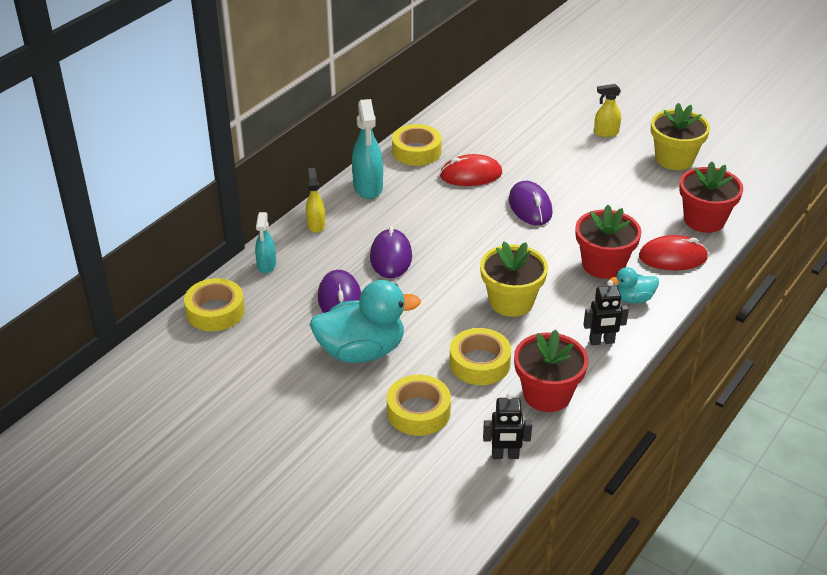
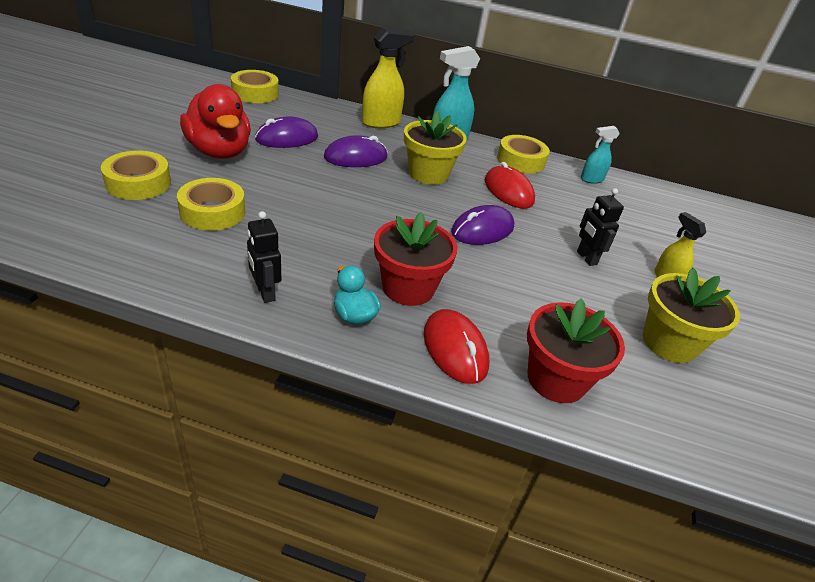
camera: 65 degrees right, 0 degrees up
(266, 265) = (318, 107): turquoise spray bottle -> turquoise spray bottle (591, 179)
(316, 225) = (381, 122): yellow spray bottle -> yellow spray bottle, size x1.68
(361, 351) = (219, 152): turquoise duck -> red duck
(505, 455) = (70, 234): black robot -> black robot (586, 258)
(511, 302) = (315, 226): yellow flower pot -> yellow flower pot (428, 174)
(547, 394) = (167, 257): red flower pot -> none

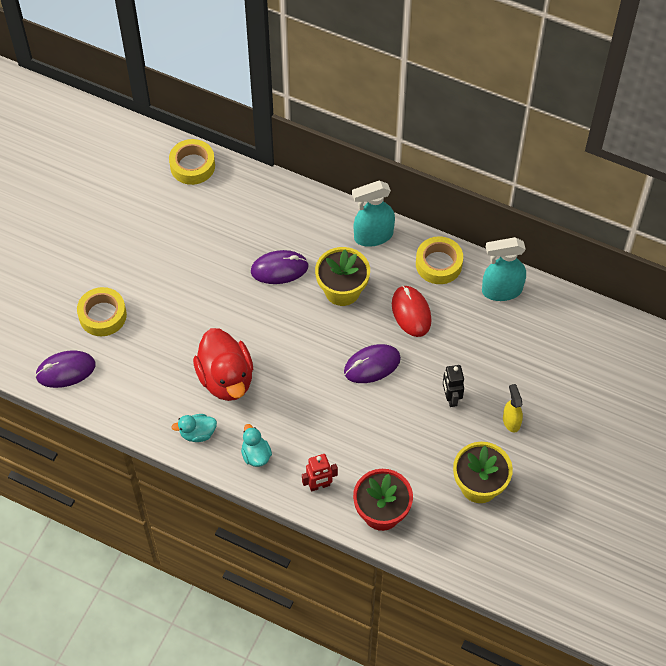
camera: 15 degrees right, 20 degrees up
(212, 212) = (160, 349): yellow tape -> none
(219, 152) = (162, 268): red duck -> red duck (226, 378)
(265, 293) = (197, 433): black robot -> turquoise duck
(287, 138) = (220, 243): purple mouse -> purple mouse (65, 370)
(381, 122) = (312, 208): yellow spray bottle -> none
(408, 288) = (298, 429): red flower pot -> none
(455, 349) = (319, 485): red mouse -> red robot
(591, 179) = (501, 290): turquoise spray bottle -> turquoise spray bottle, size x1.68

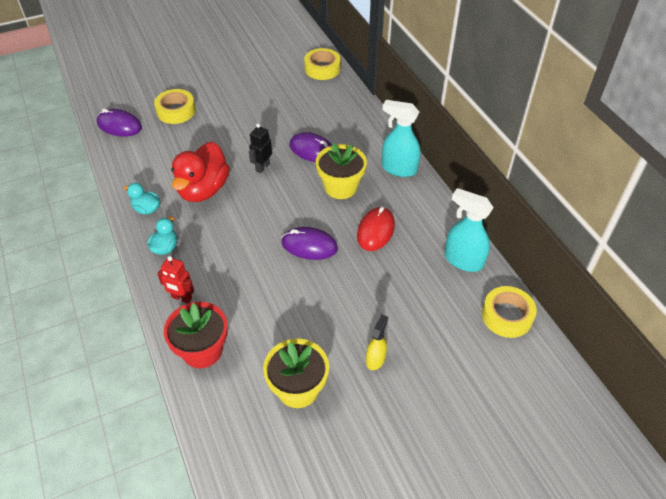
camera: 40 degrees right, 10 degrees down
(438, 264) = (430, 213): yellow tape -> yellow tape (507, 316)
(451, 398) = (344, 307): black robot -> black robot (262, 167)

